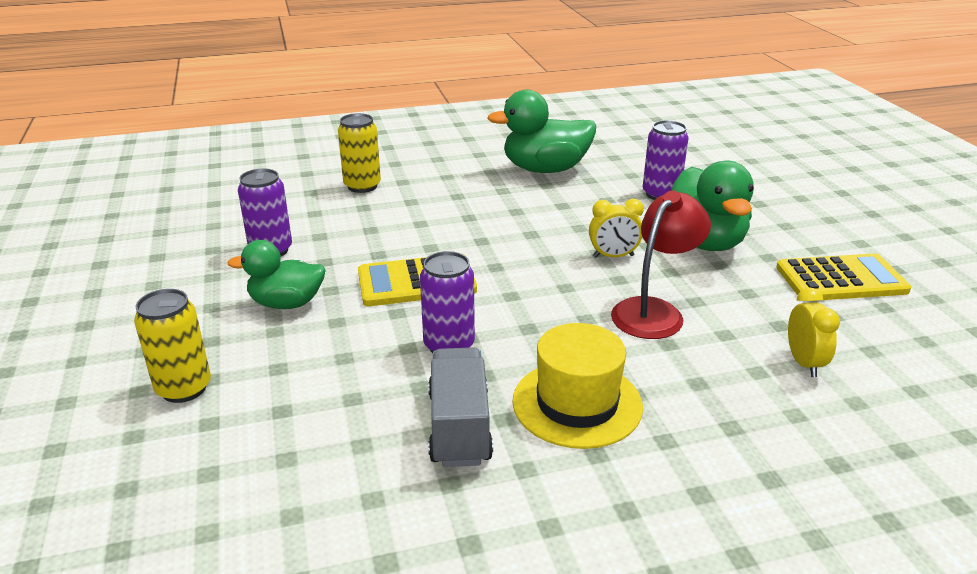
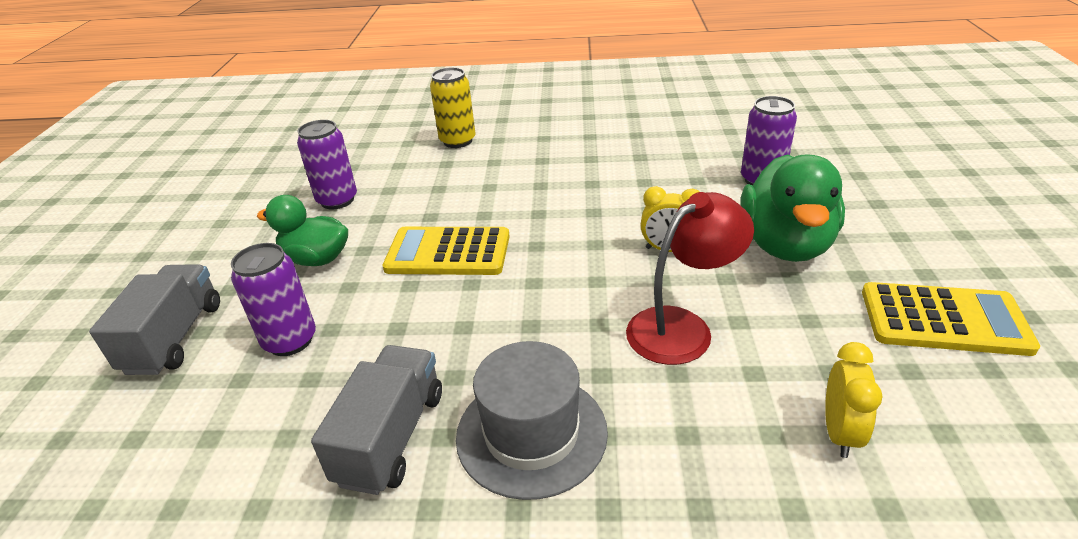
camera: 20 degrees right, 5 degrees up
(184, 388) = (175, 337): yellow can -> grey truck
(449, 346) = (437, 333): purple can -> purple can (290, 341)
(545, 169) = (647, 139): green duck -> none
(577, 403) = (531, 433): yellow hat -> grey hat

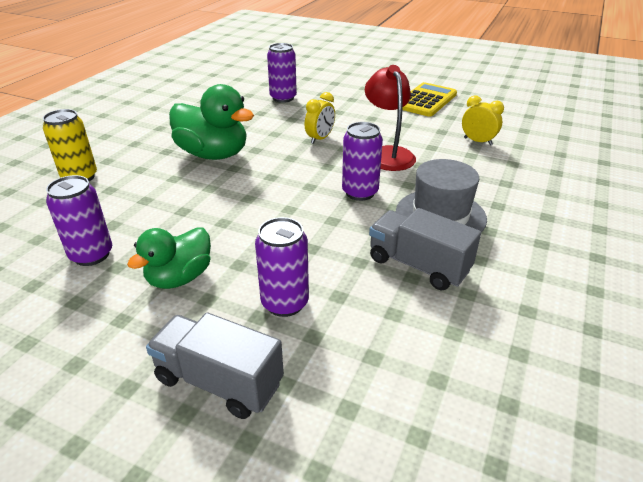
camera: 70 degrees left, 0 degrees up
(448, 252) = (242, 211): yellow calculator -> none
(545, 331) = (360, 192): none -> purple can
(785, 245) = (346, 111): green duck -> green duck (213, 154)

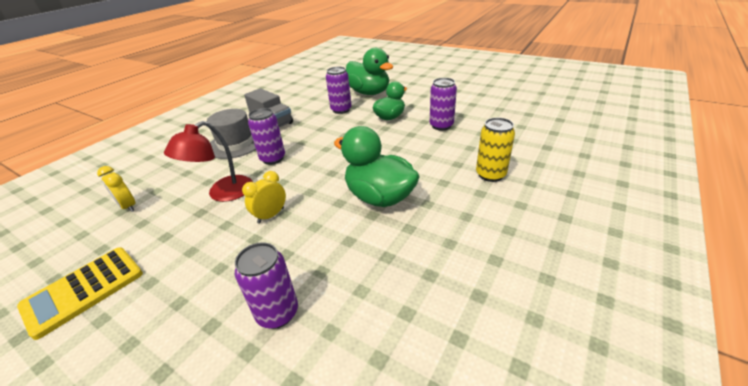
camera: 170 degrees left, 0 degrees up
(219, 381) = (369, 93): grey truck -> green duck
(388, 154) = (222, 193): red lamp -> red lamp turned 45 degrees clockwise

